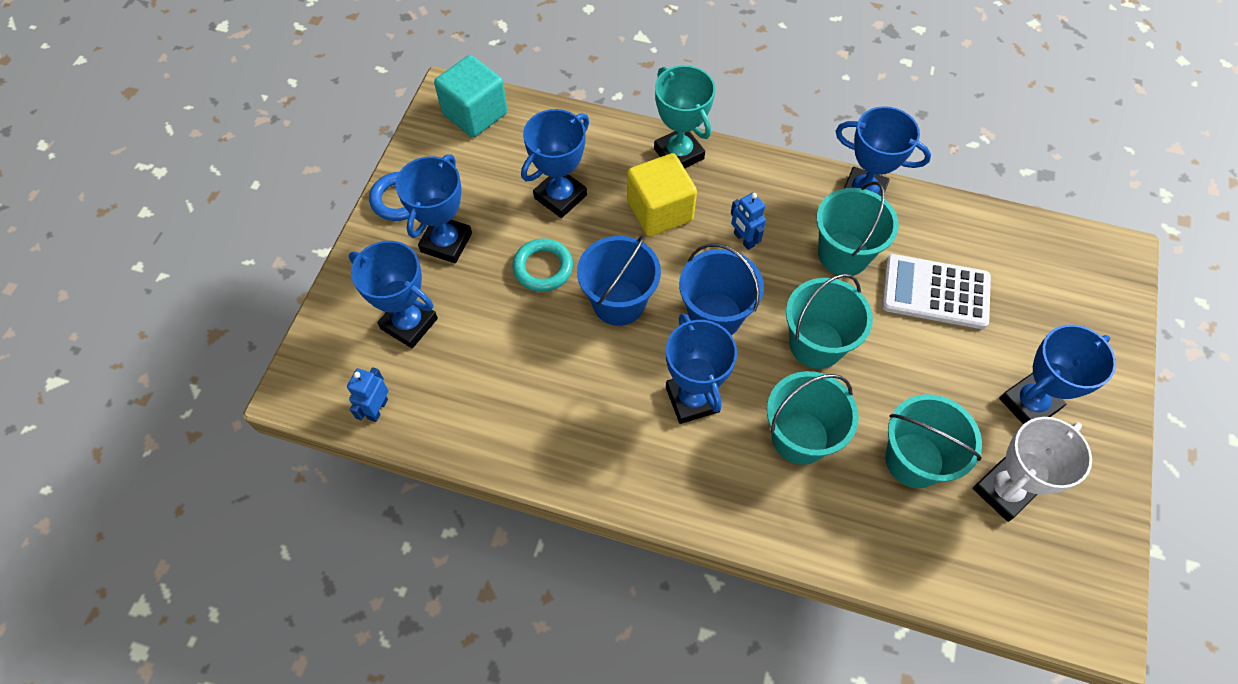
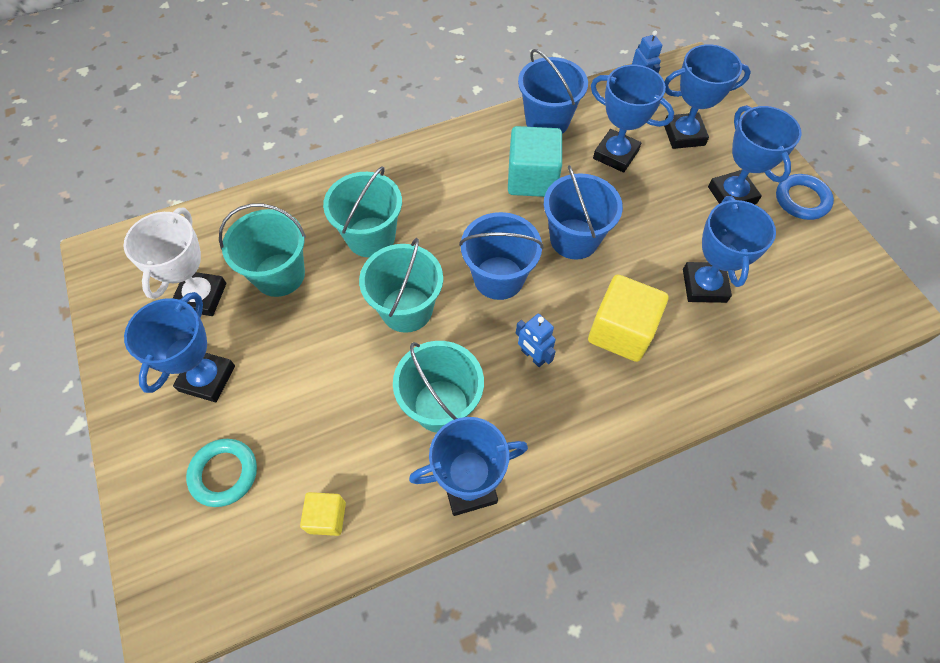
camera: 140 degrees right, 0 degrees up
(475, 113) = (854, 306): turquoise cube -> turquoise cube (532, 179)
(514, 439) = (547, 121): none -> blue bucket
(543, 268) = (650, 225): turquoise ring -> turquoise ring (224, 474)
(679, 154) = (662, 399): turquoise trophy -> none
(692, 399) = (462, 212): blue trophy -> blue trophy (615, 154)
(743, 240) = (532, 356): blue robot -> blue robot turned 150 degrees counterclockwise
(935, 292) = (337, 427): white calculator -> none
(977, 241) = (327, 517): none -> yellow cube

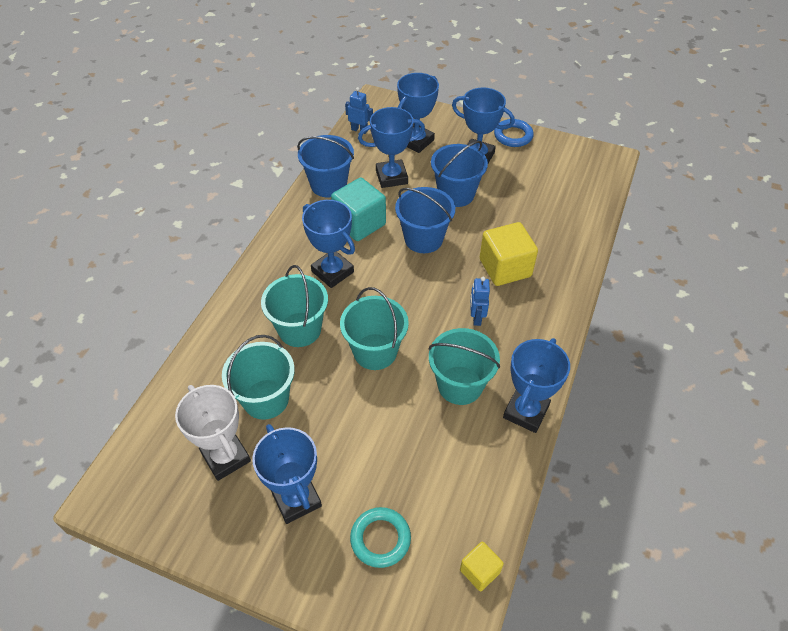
camera: 45 degrees left, 10 degrees down
(327, 517) = (471, 500): yellow cube -> yellow cube (479, 571)
(498, 278) = (407, 292): blue bucket -> blue bucket (456, 194)
(532, 356) = (476, 317): blue robot -> blue robot turned 90 degrees clockwise
(704, 285) = (517, 213): blue trophy -> blue trophy (332, 272)

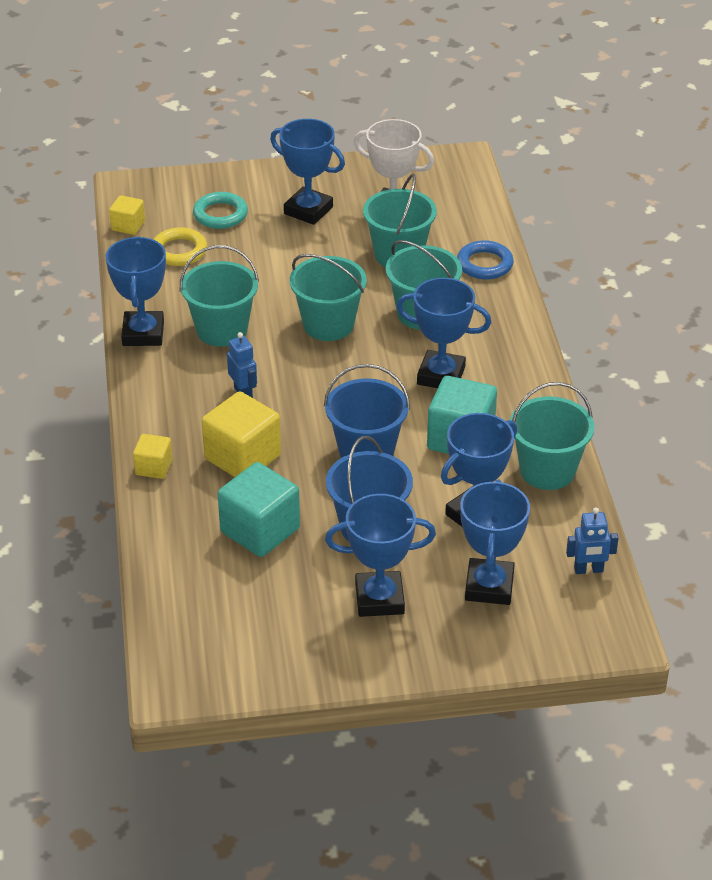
camera: 150 degrees right, 10 degrees down
(328, 185) = (547, 470): blue bucket -> turquoise bucket
(447, 503) = (179, 251): none -> yellow ring
(513, 136) = (349, 661): blue ring -> blue ring (484, 264)
(521, 217) = (260, 530): none -> turquoise cube
(568, 285) = (154, 467): none -> yellow cube

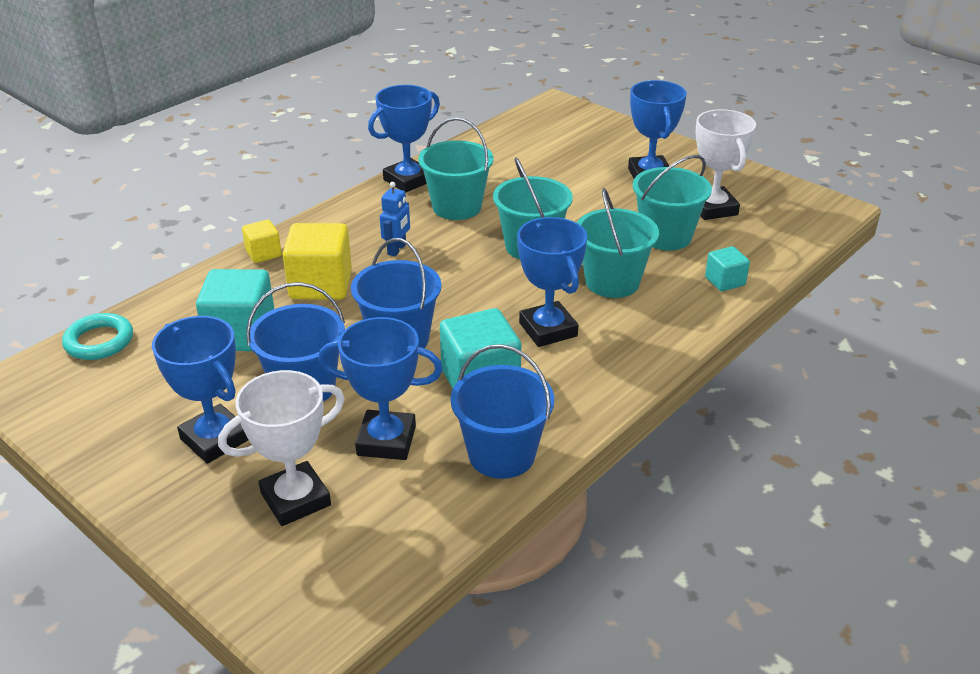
camera: 50 degrees right, 5 degrees down
(128, 226) = (515, 122): yellow cube -> none
(179, 251) = (518, 151): yellow ring -> none
(220, 214) = (584, 146): turquoise ring -> turquoise ring (99, 341)
(484, 264) = (725, 281): blue ring -> turquoise cube
(489, 586) = (295, 499): blue trophy -> white trophy
(547, 470) = (501, 454): turquoise bucket -> blue bucket
(588, 570) = (387, 557): blue robot -> none

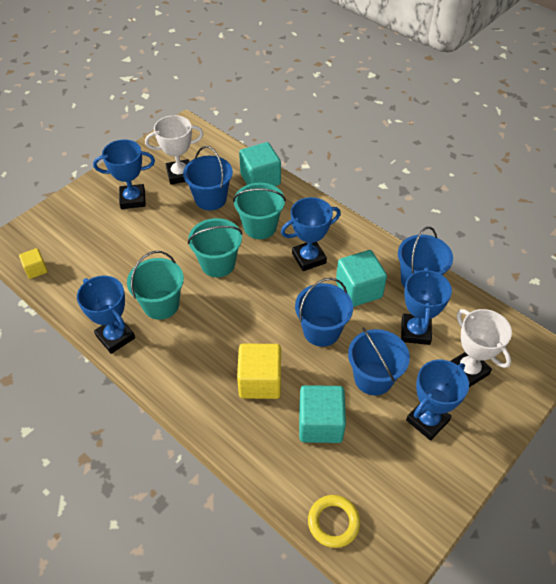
camera: 90 degrees left, 15 degrees up
(99, 341) = (333, 522): turquoise ring -> yellow ring
(263, 253) = (216, 426): yellow cube -> yellow cube (36, 269)
(397, 249) = (216, 338): blue robot -> none
(665, 236) = (210, 199): turquoise bucket -> blue bucket
(725, 281) = (260, 179): turquoise cube -> turquoise cube, size x1.84

